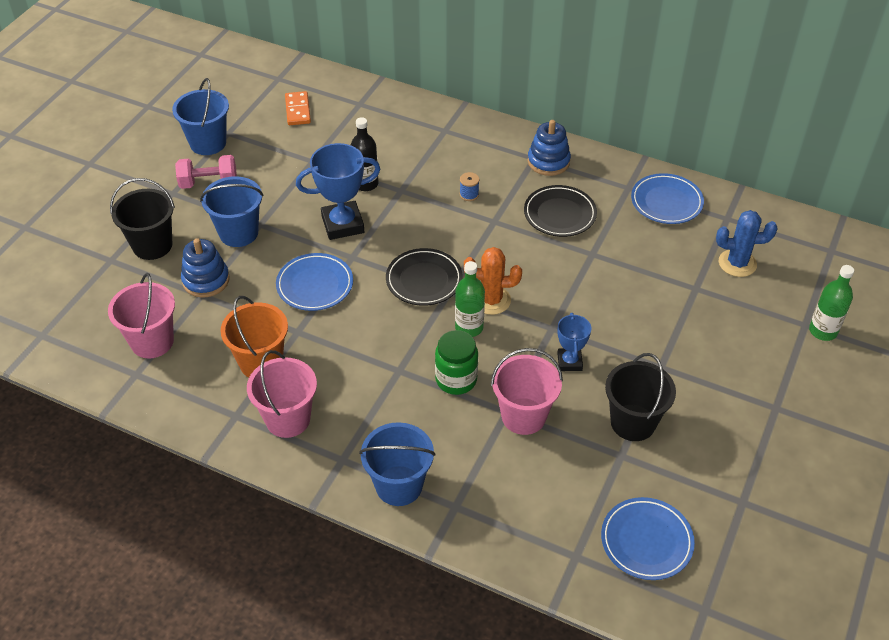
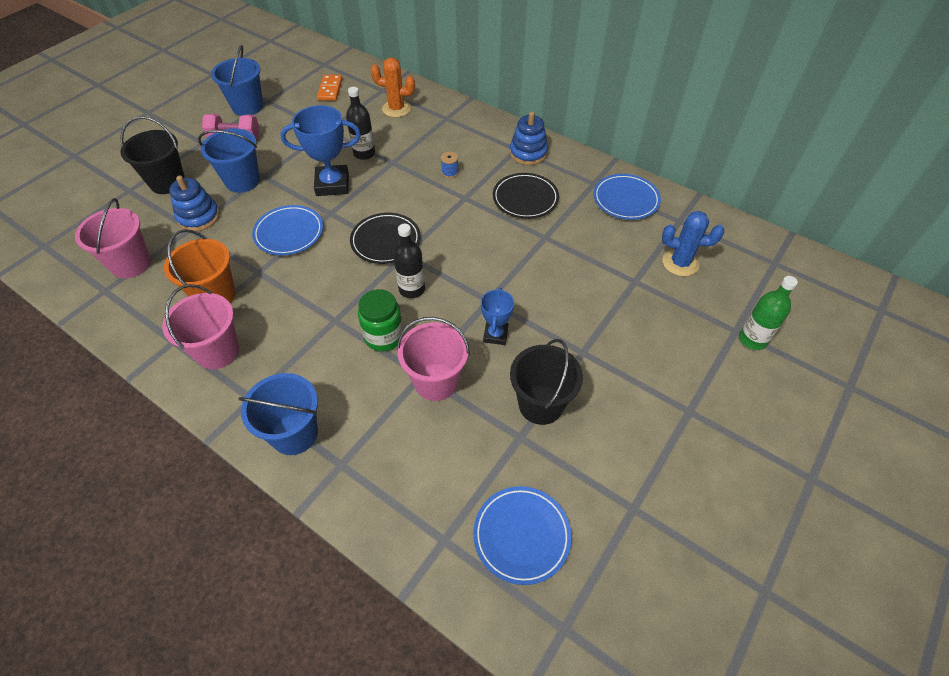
camera: 10 degrees right, 5 degrees up
(469, 327) = (412, 289): green bottle -> black bottle
(491, 300) = (440, 267): orange cactus -> orange cactus (396, 109)

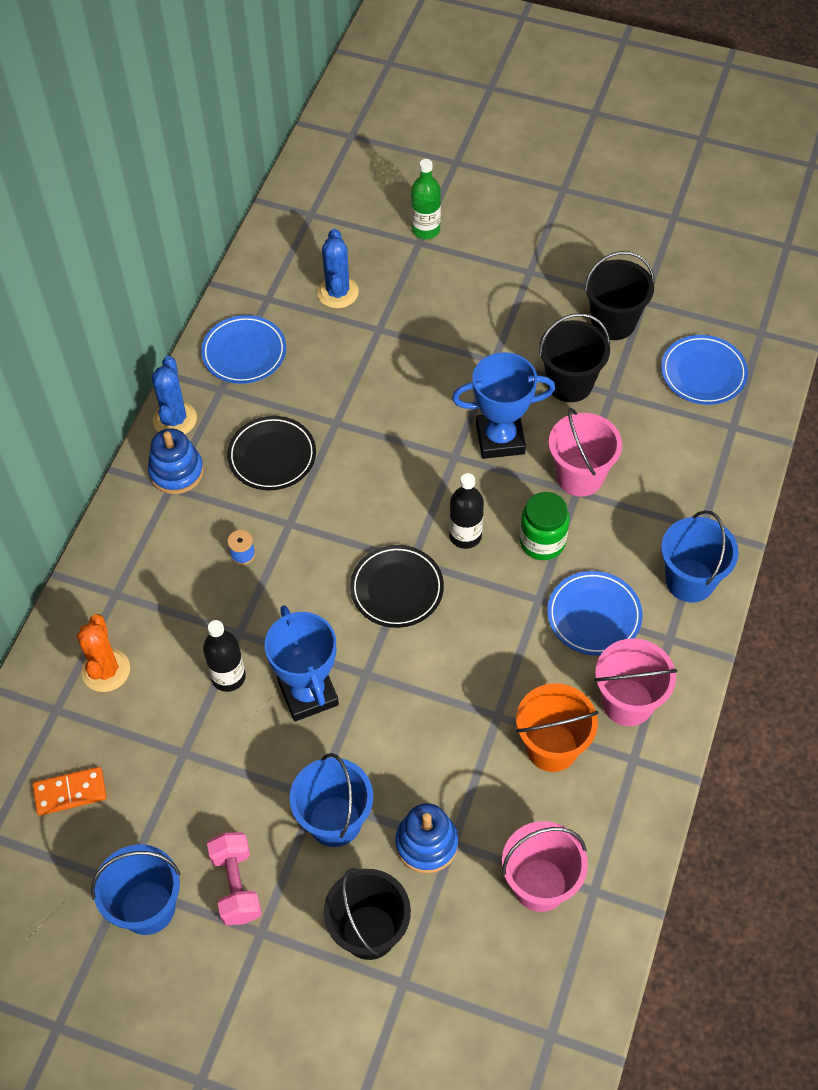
camera: 105 degrees left, 5 degrees up
(289, 233) = (419, 709): blue plate -> blue plate (594, 616)
(495, 335) = (500, 439): blue trophy -> blue trophy, size x1.74
(572, 158) = (175, 419): none -> blue cactus
(609, 467) = (613, 322): none -> black bucket

